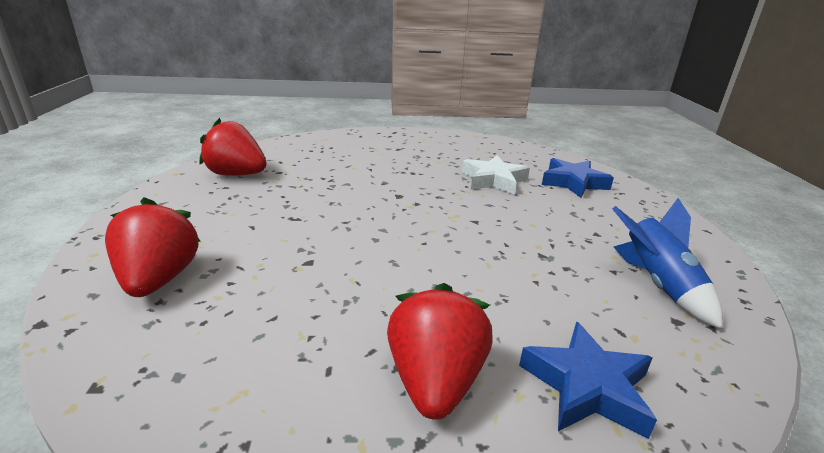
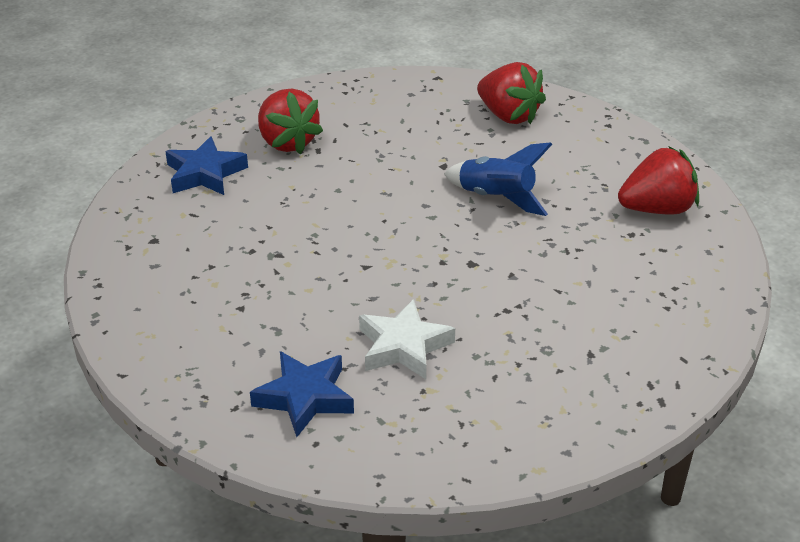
camera: 145 degrees right, 10 degrees up
(657, 285) = (171, 267): blue rocket -> blue rocket (496, 198)

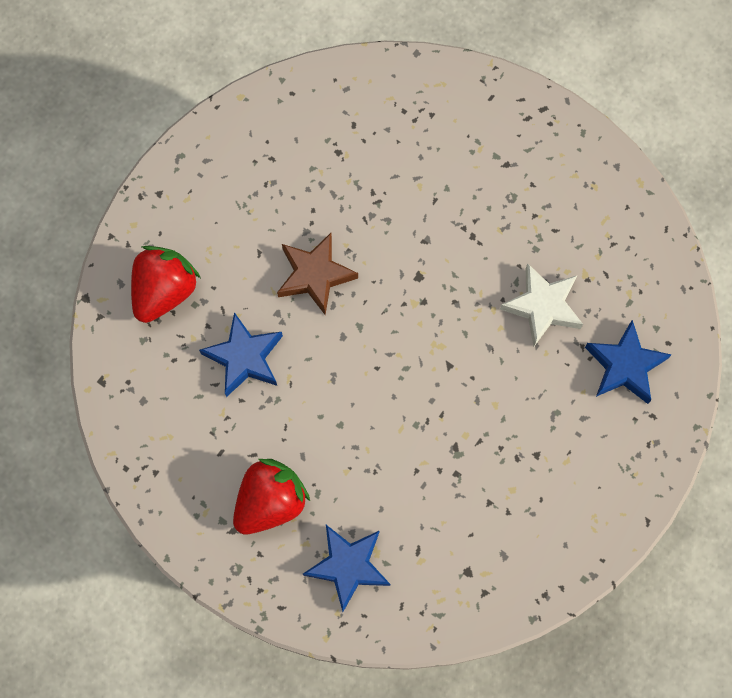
camera: 105 degrees left, 35 degrees up
(428, 147) = (244, 357): none -> blue star
(496, 198) = (315, 275): blue rocket -> brown star
(657, 209) = (294, 134): red strawberry -> none

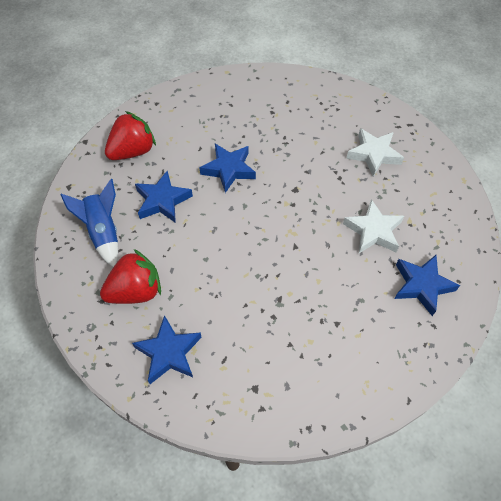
camera: 20 degrees right, 15 degrees down
(187, 434) = (103, 232): none -> blue rocket
(315, 275) = (229, 169): brown star -> blue star
(507, 180) = (373, 154): none -> white star

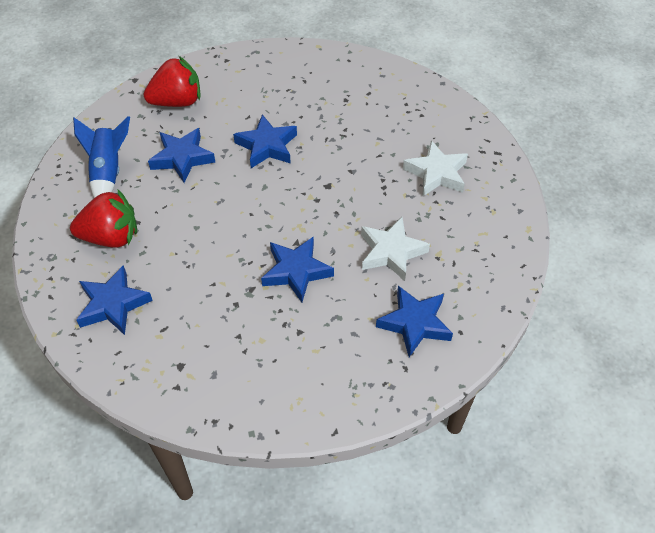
camera: 20 degrees right, 5 degrees down
(308, 272) = (296, 271): none -> blue star

